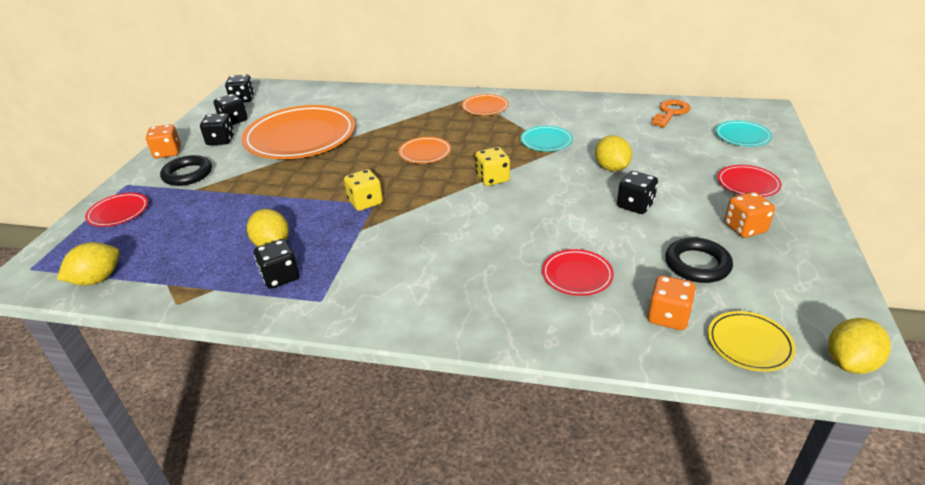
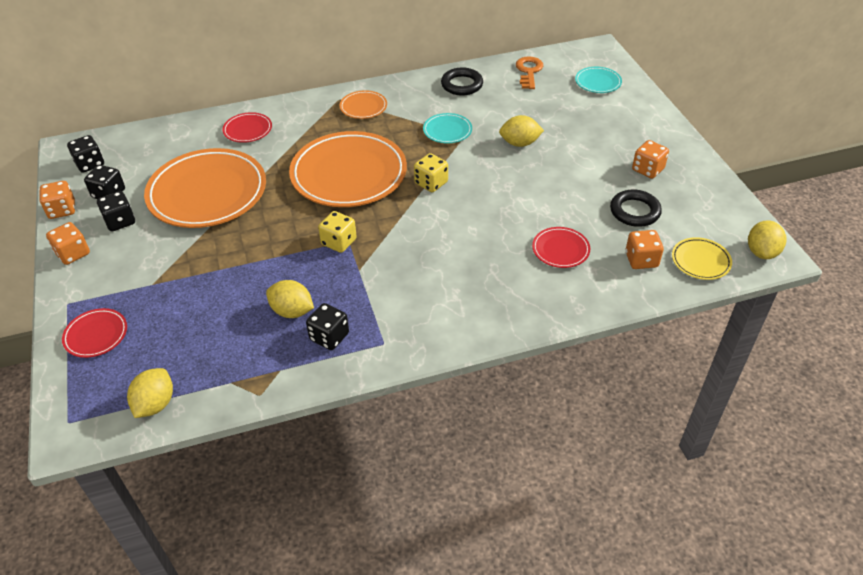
camera: 30 degrees left, 10 degrees up
(187, 174) = (126, 270): black ring -> black ring (462, 85)
(193, 123) = (62, 210): none -> orange dice
(425, 153) = (349, 174): orange plate -> orange plate, size x2.24
(611, 168) = (519, 143): yellow lemon -> yellow lemon turned 45 degrees counterclockwise
(635, 205) = (560, 174): black dice -> none
(748, 184) = (627, 129): red plate -> red plate (248, 130)

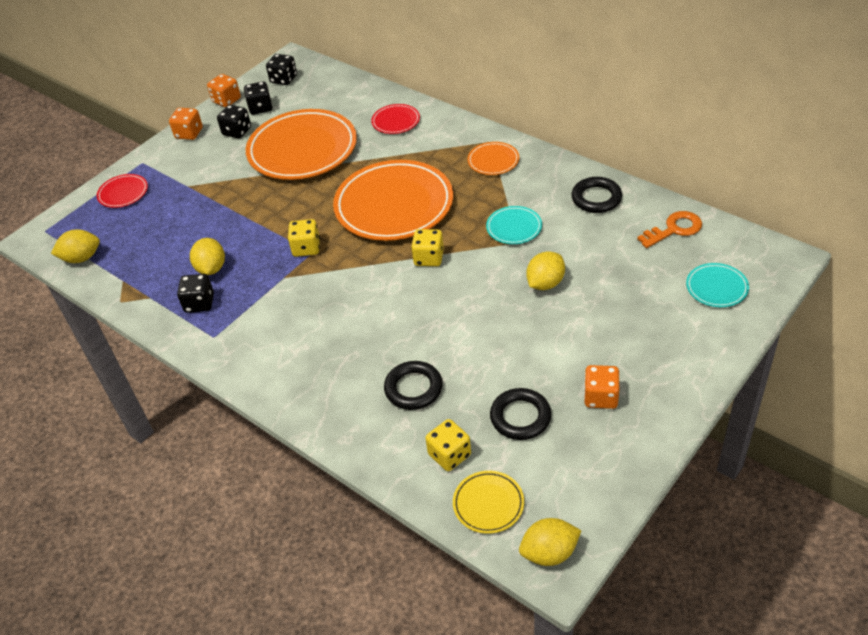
camera: 60 degrees right, 0 degrees up
(519, 143) = (545, 283): yellow lemon -> yellow lemon turned 75 degrees clockwise
(560, 250) = (413, 388): red plate -> black ring
(641, 260) = (449, 455): orange dice -> yellow dice

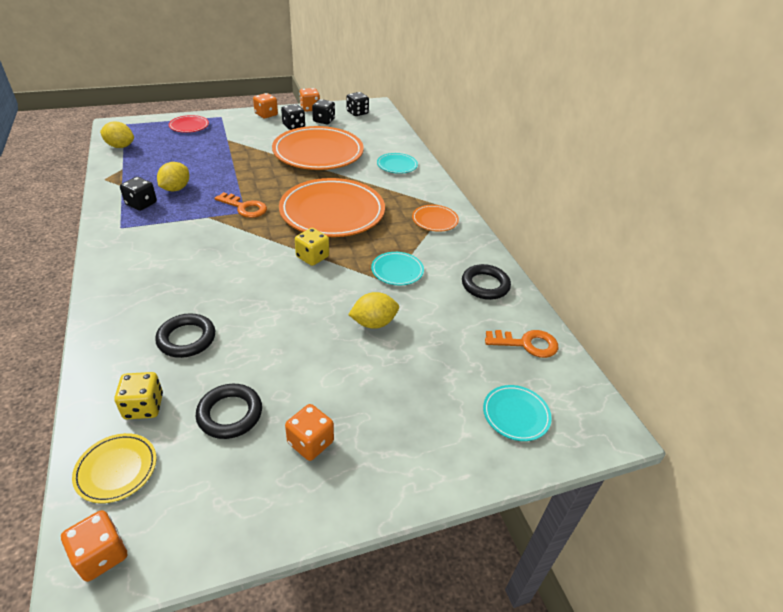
camera: 25 degrees right, 5 degrees down
(306, 248) = (244, 207): yellow dice -> orange key
(396, 121) = (397, 165): red plate -> turquoise plate
(549, 553) = (101, 555): yellow lemon -> orange dice

